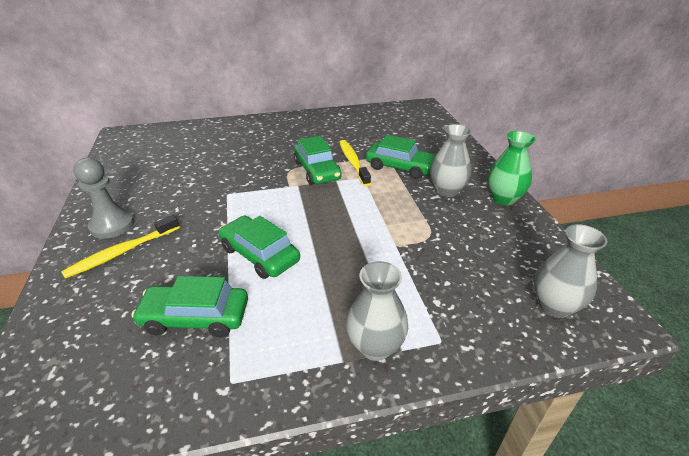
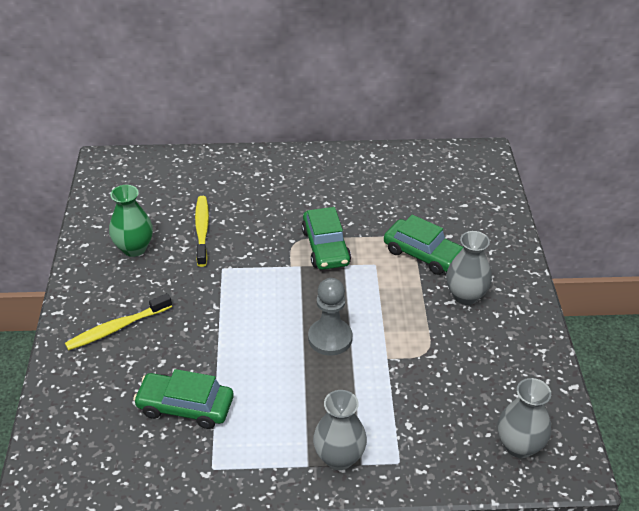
camera: 10 degrees right, 5 degrees up
(112, 225) = (105, 294): grey pawn -> grey pawn (330, 338)
(259, 254) = (249, 349): green car -> none
(353, 162) = (370, 240): yellow toothbrush -> yellow toothbrush (202, 230)
(503, 199) = (526, 315): green vase -> green vase (134, 248)

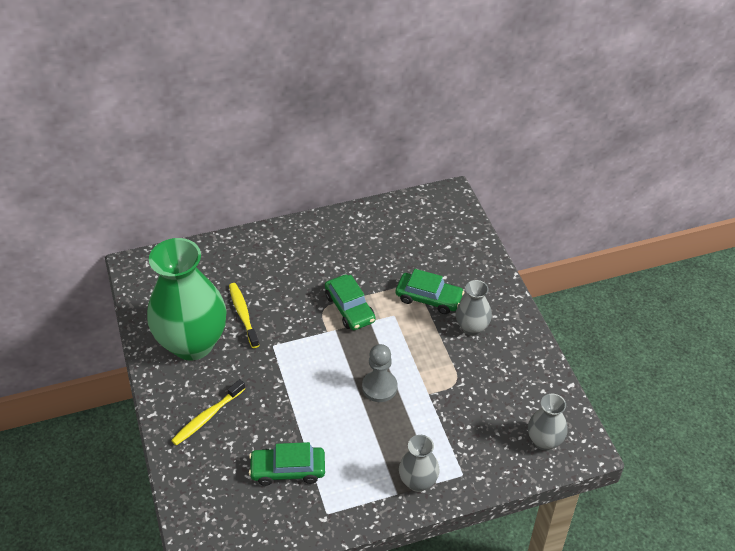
camera: 15 degrees left, 5 degrees up
(134, 248) = (193, 343): green vase -> green vase, size x2.11

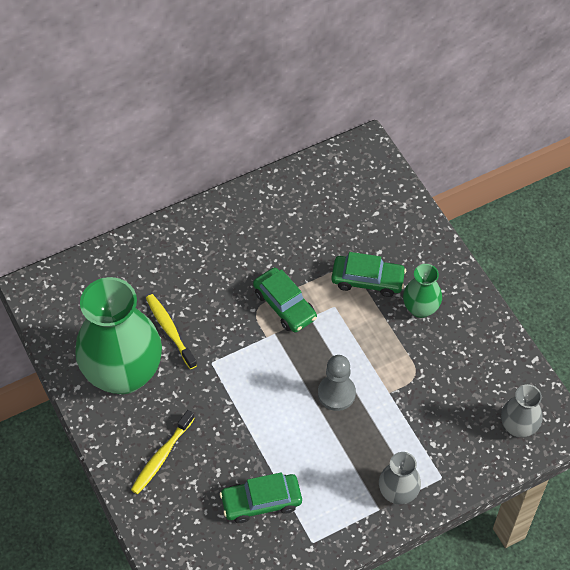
camera: 10 degrees left, 10 degrees up
(472, 327) = (420, 308): grey vase -> green vase

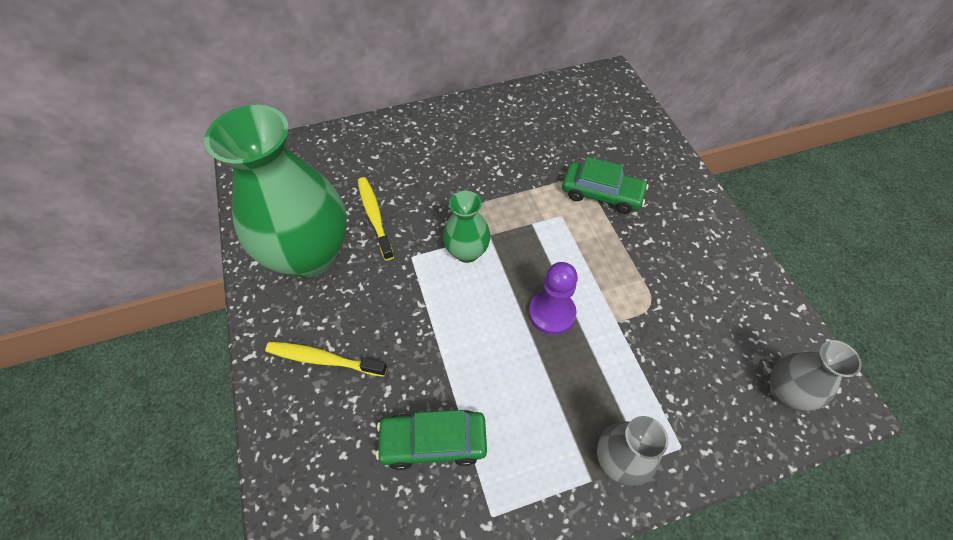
camera: 10 degrees right, 0 degrees up
(161, 456) = (323, 359): yellow toothbrush -> yellow toothbrush turned 60 degrees clockwise
(284, 305) = (506, 207): green car -> none
(336, 393) = (552, 313): grey pawn -> purple pawn
(420, 308) = (660, 230): green vase -> green vase (467, 252)

